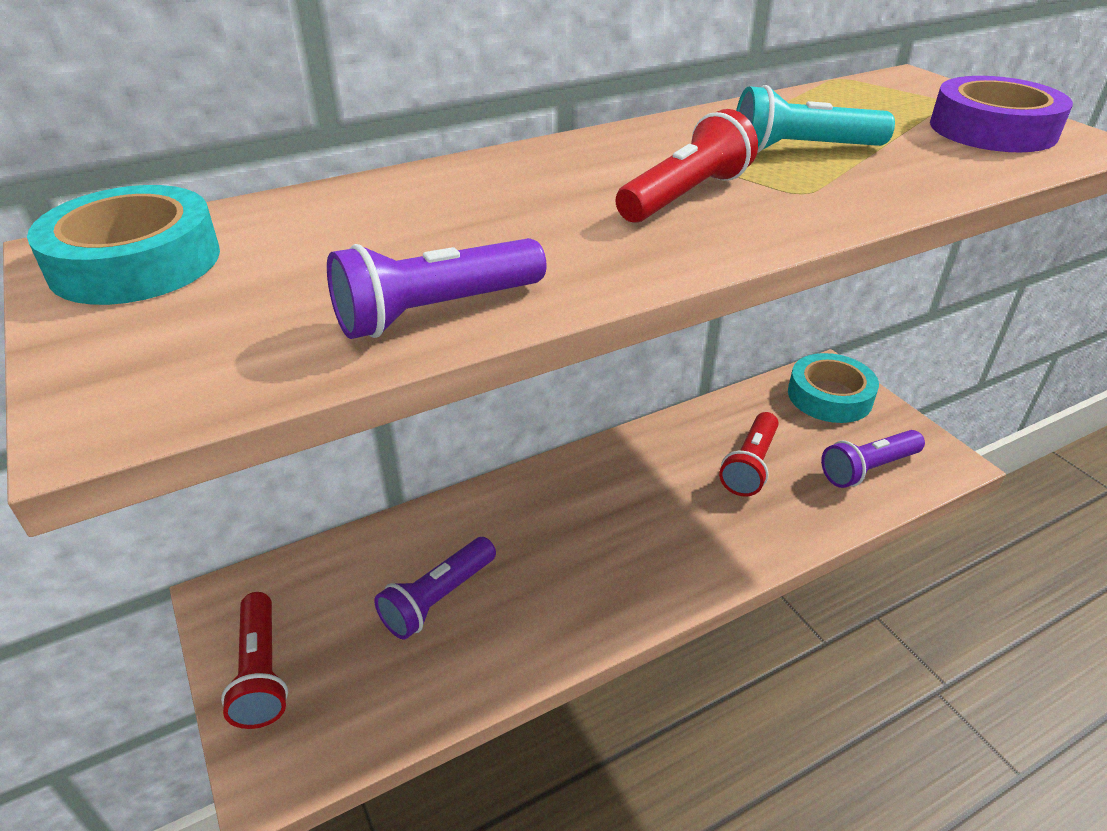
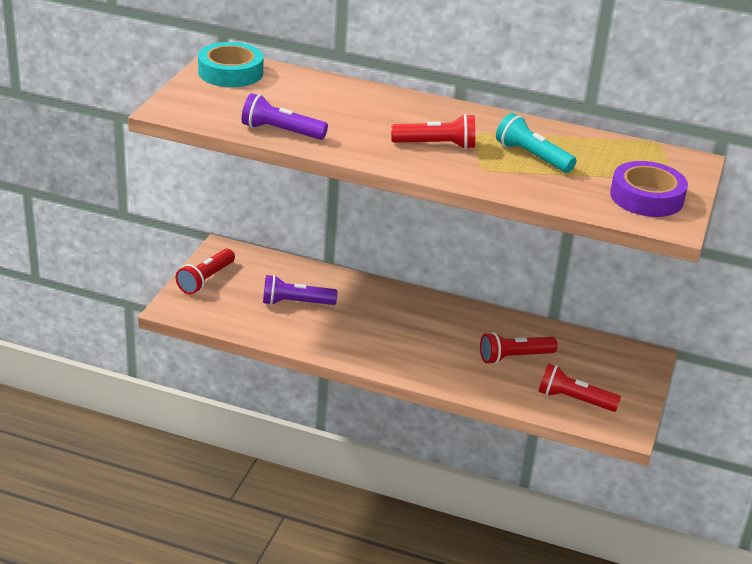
camera: 45 degrees right, 5 degrees down
(829, 396) = (623, 365): turquoise tape -> none
(868, 469) = (574, 400): purple flashlight -> red flashlight

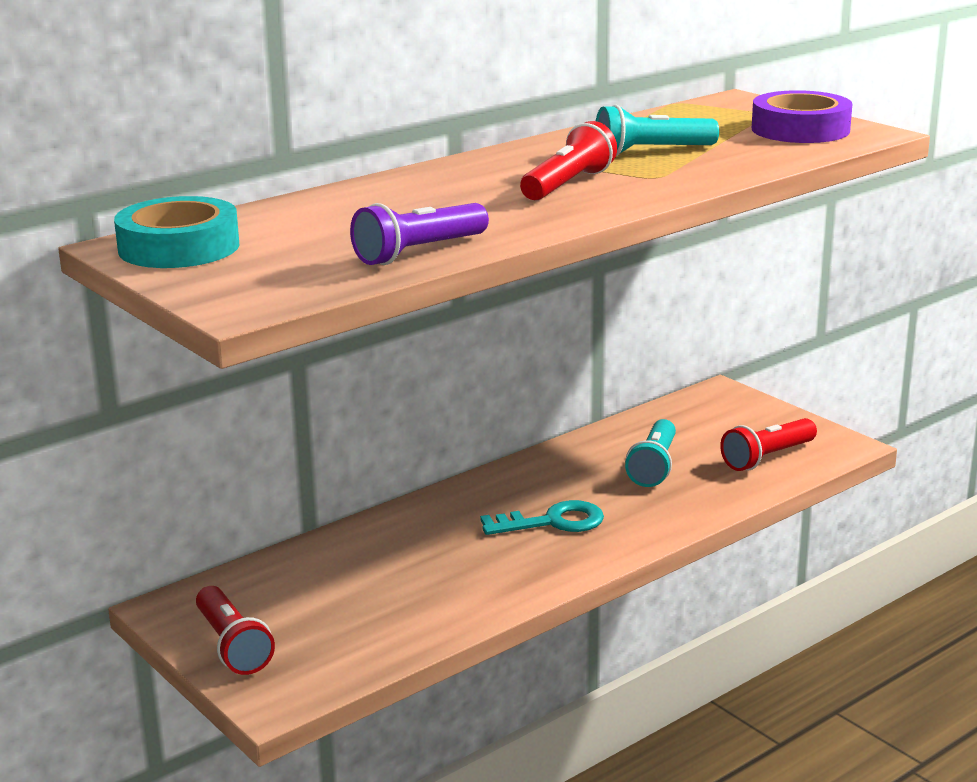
camera: 55 degrees left, 10 degrees down
(296, 303) = (380, 584): purple flashlight -> none
(411, 339) = (552, 522): none -> turquoise key
(514, 357) = (654, 466): red flashlight -> turquoise flashlight

